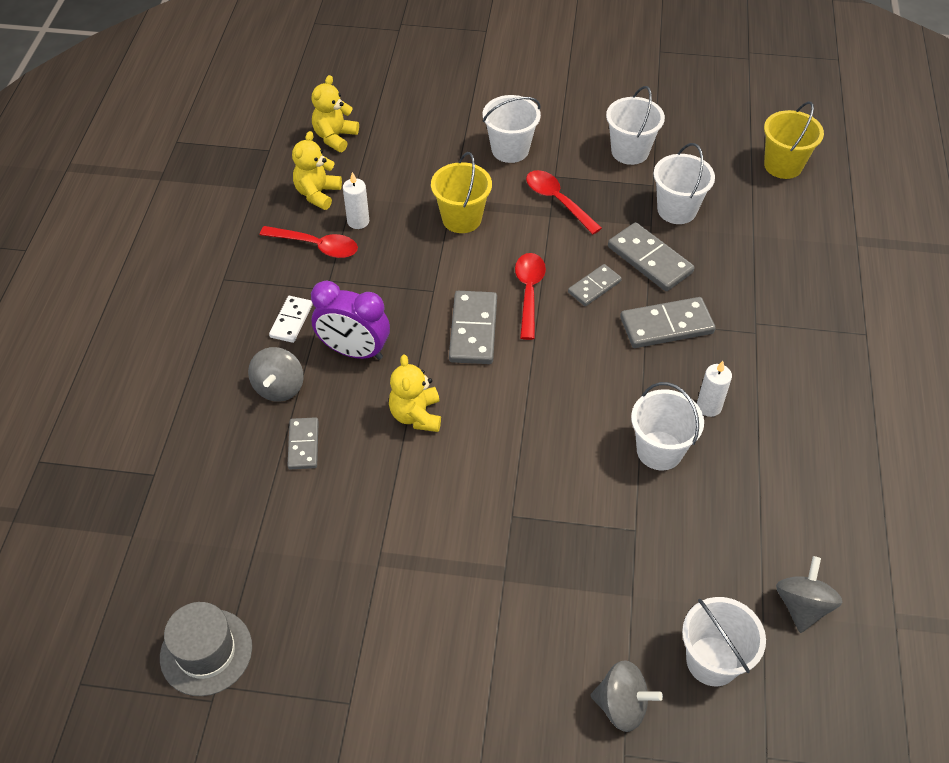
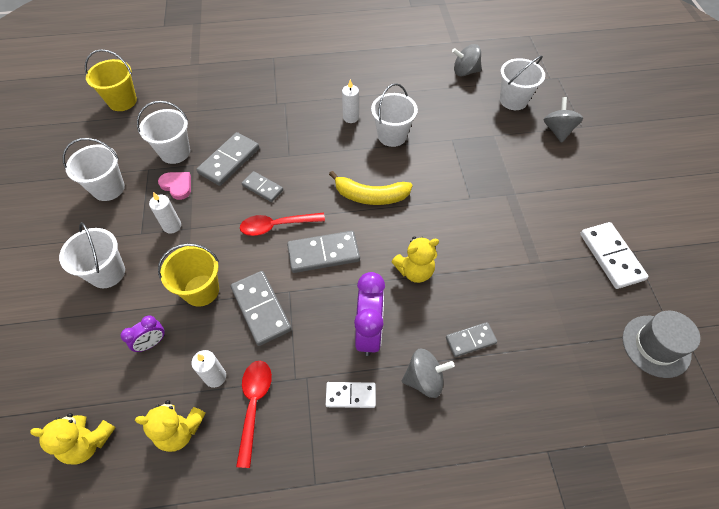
camera: 105 degrees left, 5 degrees up
(352, 665) = (611, 256): none -> white domino
(414, 179) = (152, 343): none -> purple clock
(549, 397) = (370, 196): none -> yellow banana
(557, 201) = (172, 226): red spoon -> white candle
(618, 209) = (177, 186): none -> pink heart
(666, 325) = (289, 144): grey domino -> grey domino (261, 309)

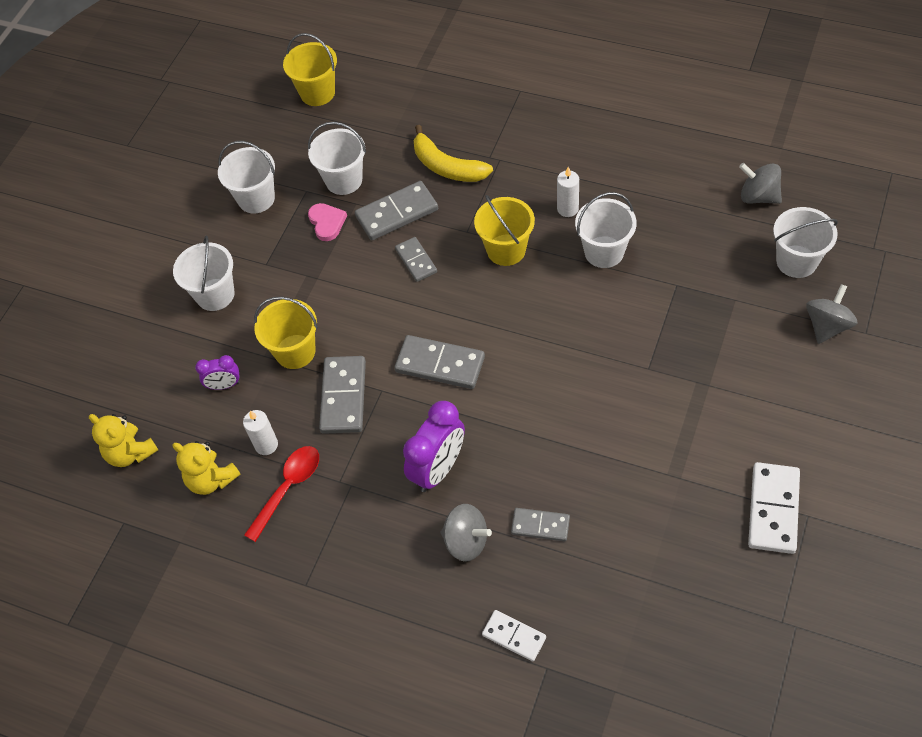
camera: 35 degrees right, 0 degrees up
(172, 226) = (300, 268): white candle -> none
(277, 226) = (407, 312): red spoon -> none
(324, 157) = (506, 250): none -> yellow bucket
(350, 395) = (383, 522): white domino -> white domino (514, 636)
(370, 196) = (531, 318): yellow banana -> yellow banana (447, 166)
(414, 271) = (527, 426): yellow teddy bear -> none
(656, 346) = (748, 628): grey hat -> none

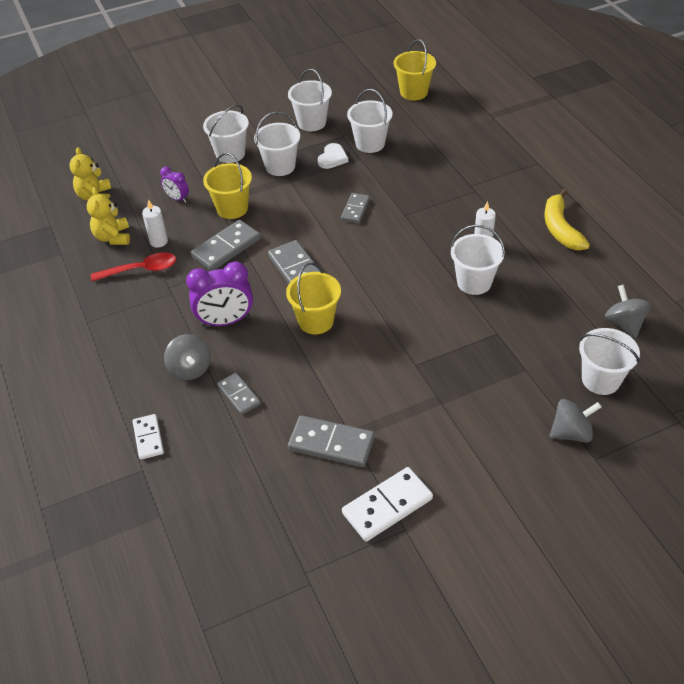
camera: 40 degrees right, 10 degrees down
(285, 270) = (280, 166): none -> white bucket
(327, 223) = (332, 158): pink heart -> white heart
(397, 213) = (377, 179): grey domino -> grey domino (331, 444)
(447, 166) = (438, 174): yellow banana -> yellow banana (560, 228)
(506, 250) = (414, 240): yellow bucket -> yellow bucket (316, 321)

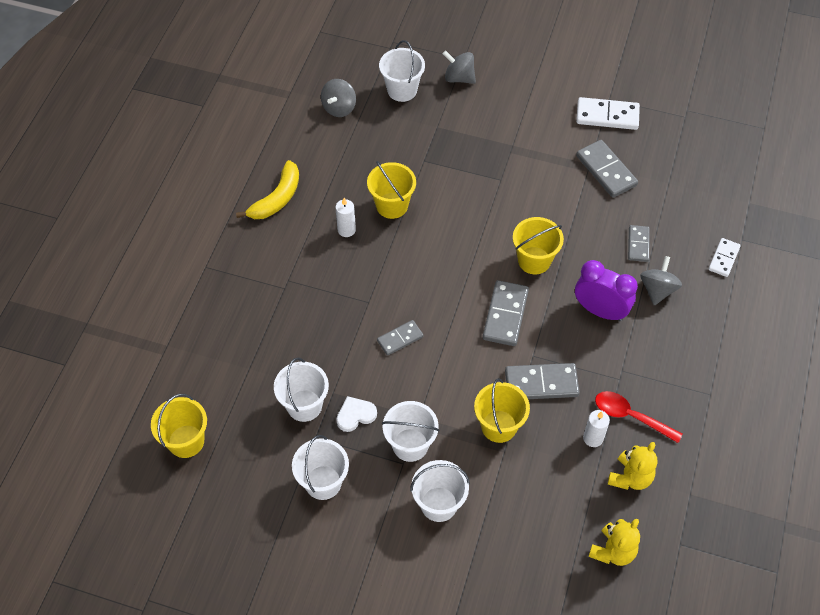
camera: 140 degrees left, 10 degrees up
(177, 199) = (537, 481): purple clock -> none
(474, 282) = (392, 205): white bucket -> yellow bucket

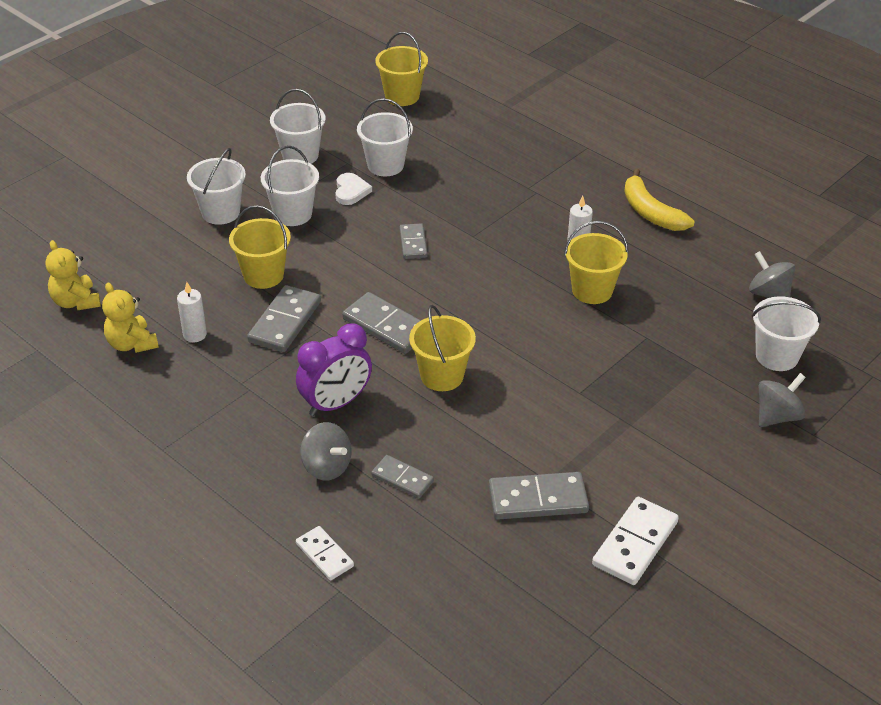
camera: 115 degrees right, 15 degrees down
(630, 416) = (193, 372): red spoon -> none

